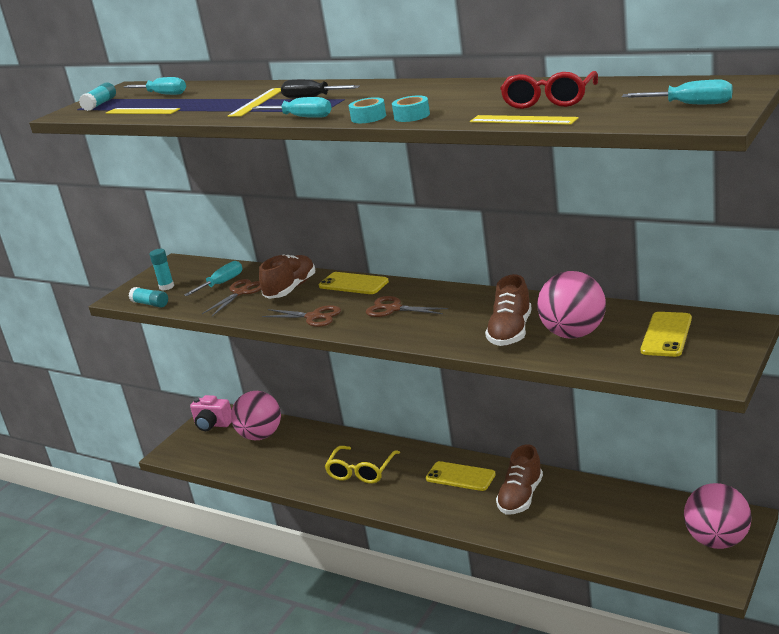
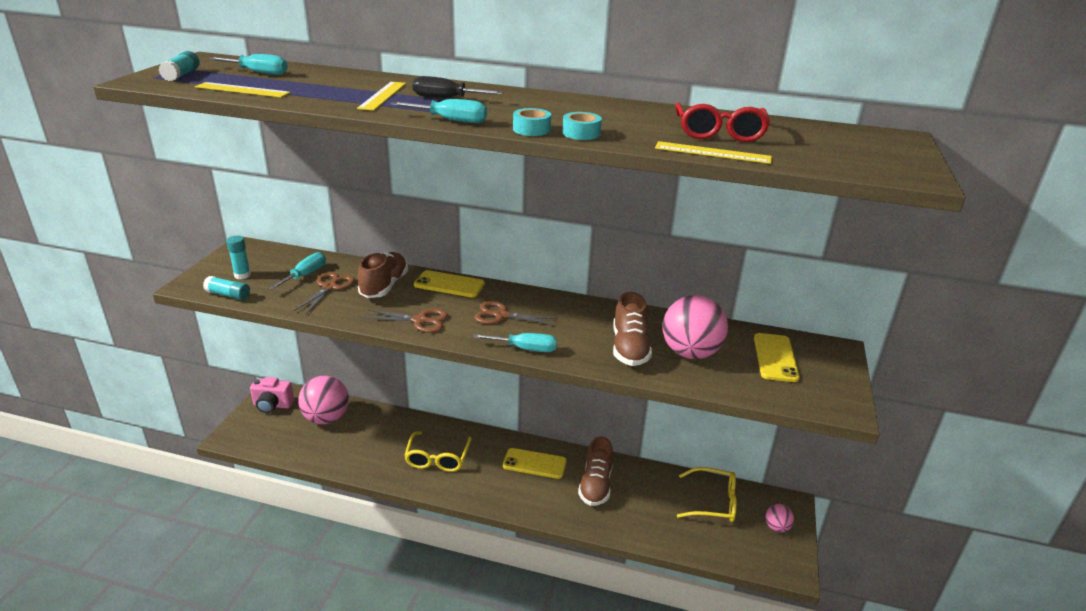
camera: 20 degrees left, 5 degrees up
(650, 515) = (713, 502): none -> yellow glasses
(691, 105) = (873, 155): turquoise screwdriver -> turquoise screwdriver (525, 349)
(717, 540) = (776, 527): pink ball -> pink ball, size x0.49

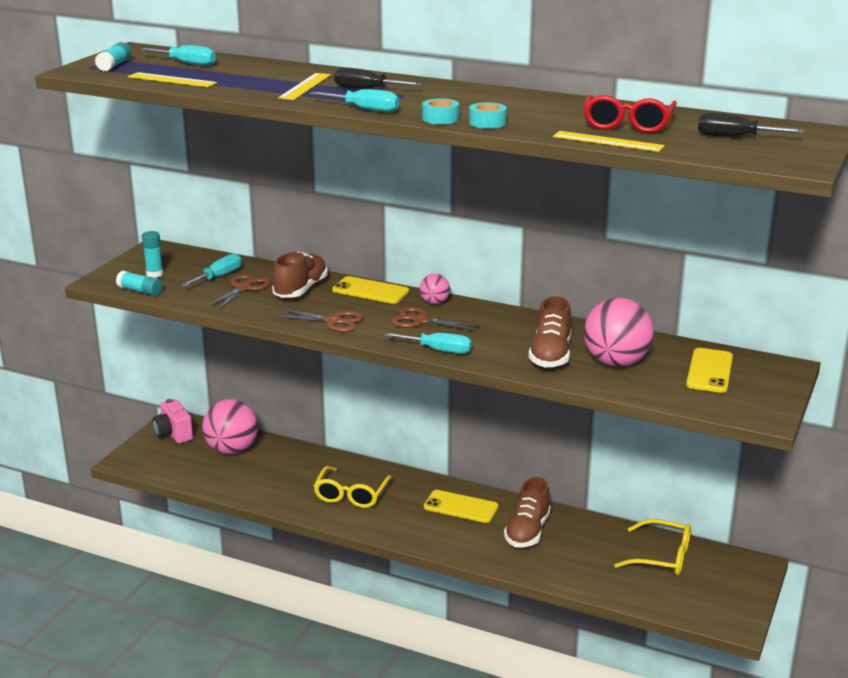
camera: 10 degrees right, 5 degrees down
(272, 405) = (173, 434): pink camera -> pink camera turned 45 degrees clockwise
(776, 527) = (731, 585): pink ball -> pink ball (434, 302)
(830, 145) = (735, 137): none -> black screwdriver

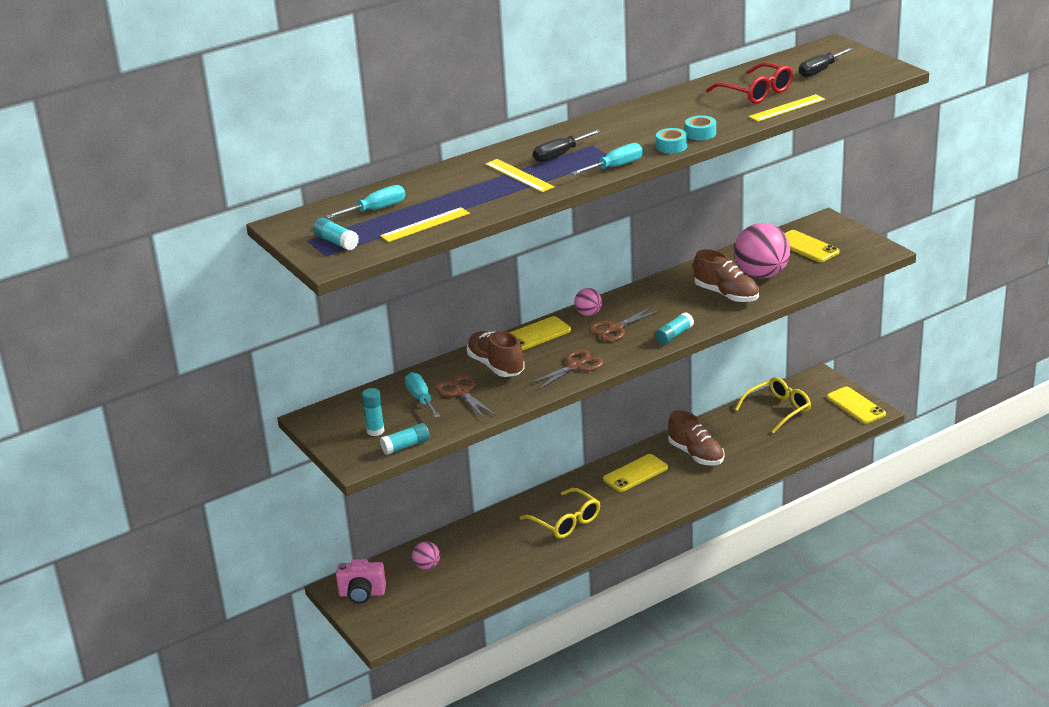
camera: 55 degrees left, 5 degrees up
(232, 450) = (427, 566): pink ball -> pink ball, size x0.49
(438, 350) = (674, 335): turquoise screwdriver -> turquoise glue stick
(732, 608) = (856, 405): none -> yellow phone

